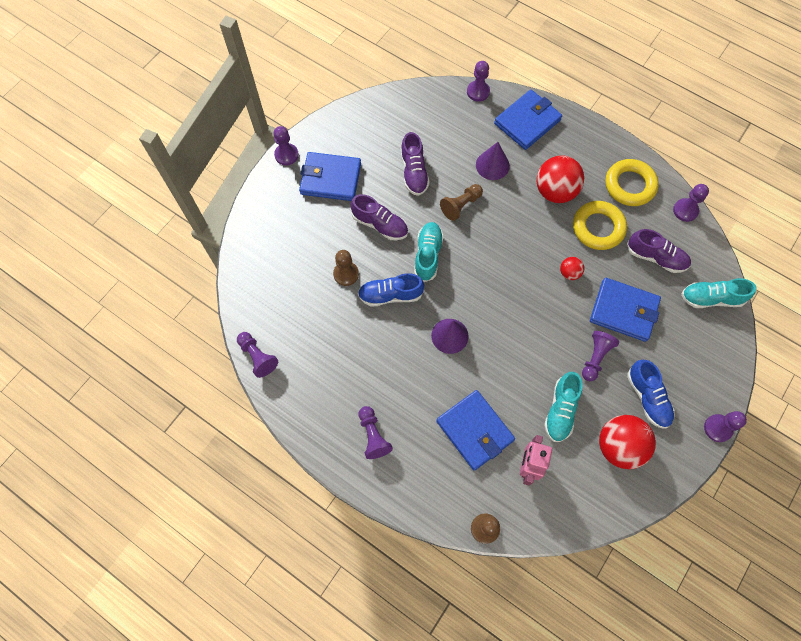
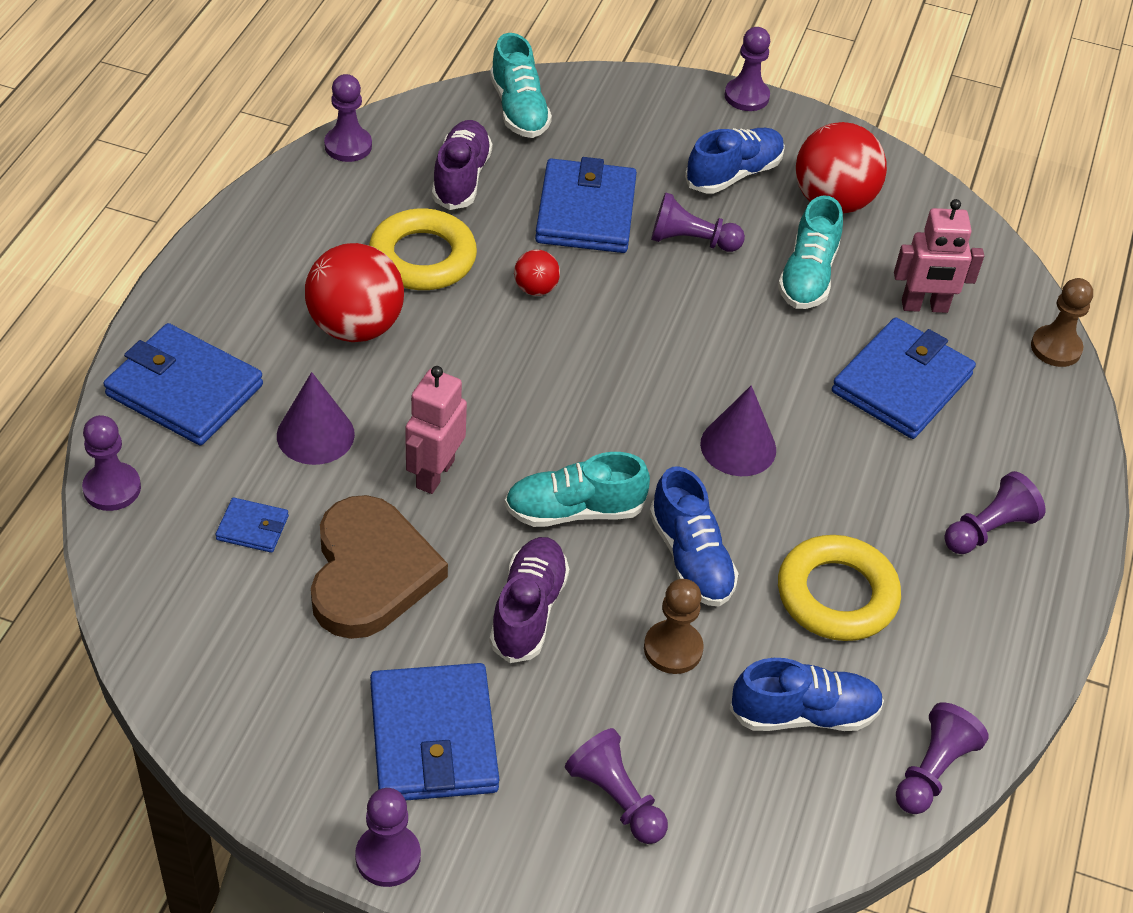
camera: 110 degrees left, 20 degrees down
(285, 234) = (616, 798): none -> purple pawn
(300, 315) = (803, 714): none -> blue shoe
(414, 172) = (370, 572): purple shoe -> brown heart
(446, 135) = (252, 528): none -> blue wallet
(461, 205) = (434, 474): brown pawn -> pink robot
(560, 410) = (808, 276): turquoise shoe -> turquoise shoe turned 105 degrees clockwise
(629, 185) = (311, 221): yellow ring -> yellow ring (836, 595)

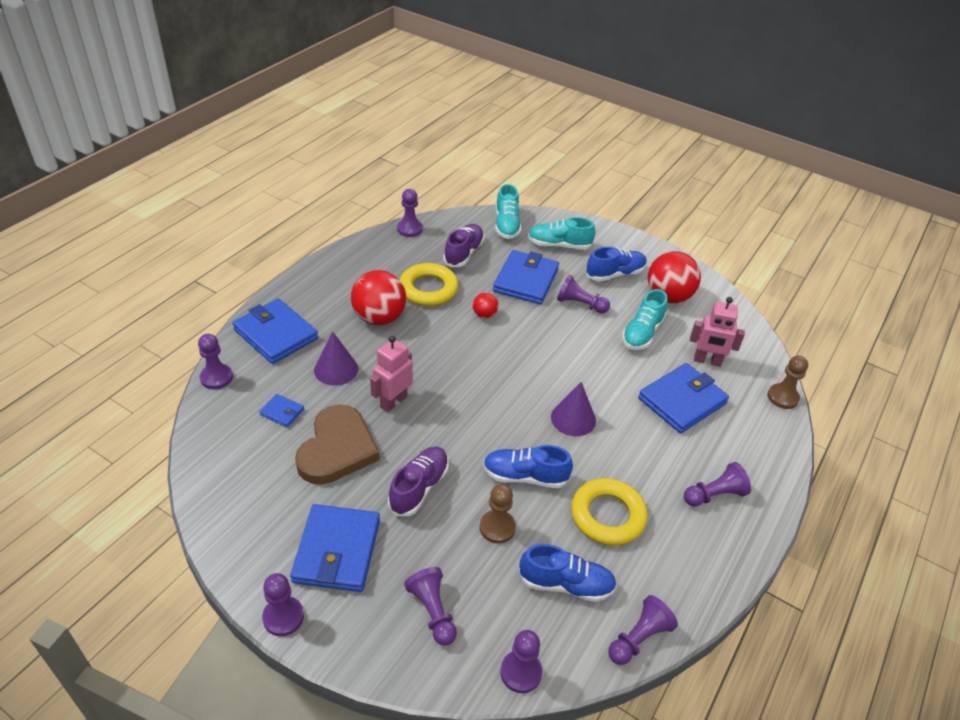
camera: 15 degrees right, 5 degrees down
(574, 510) = (465, 436): turquoise shoe -> turquoise shoe (559, 245)
(690, 558) = (525, 476): blue shoe -> blue shoe turned 105 degrees clockwise
(746, 96) = (634, 237): purple pawn -> purple pawn (521, 672)

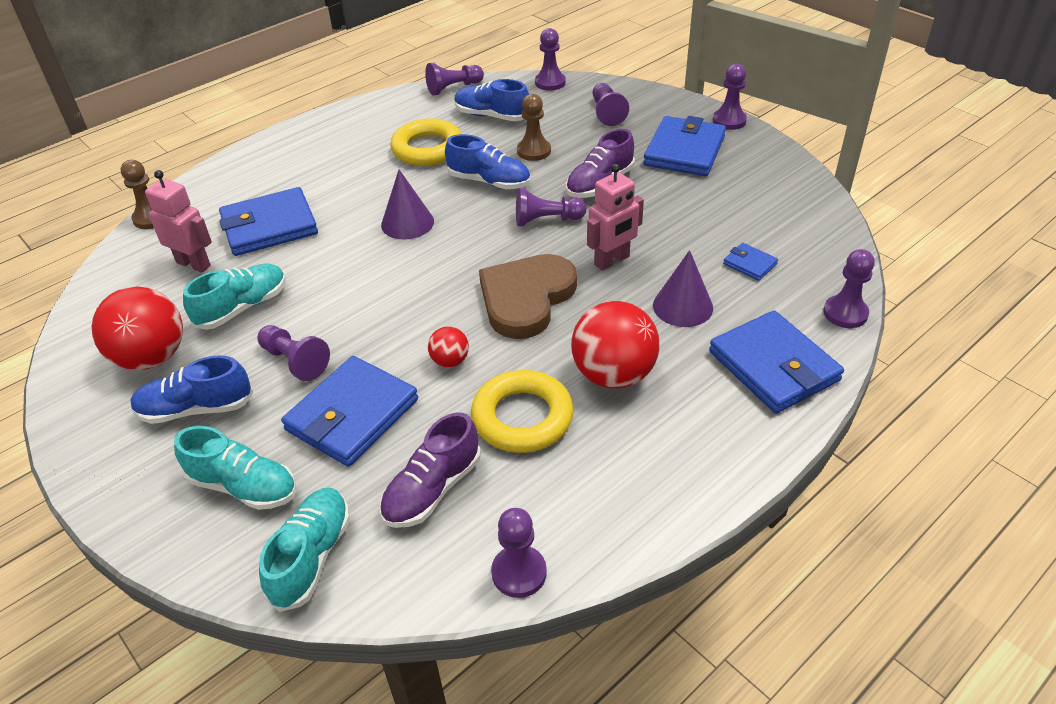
camera: 160 degrees left, 0 degrees up
(337, 449) = (683, 223): brown heart -> brown heart (526, 298)
(714, 495) = (316, 152): purple pawn -> purple pawn (546, 220)

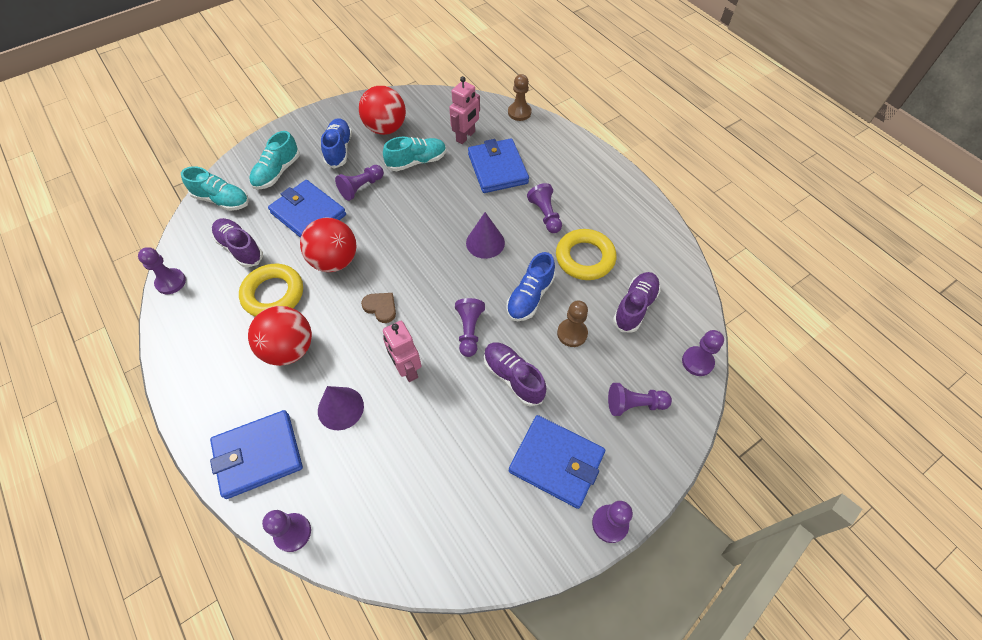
camera: 95 degrees right, 15 degrees up
(242, 308) = (417, 161): turquoise shoe -> turquoise shoe turned 75 degrees counterclockwise
(450, 361) = (335, 261): red ball -> red ball, size x2.05
(454, 88) = (687, 281): purple pawn -> purple pawn (545, 215)
(492, 116) = (635, 307): blue shoe -> purple shoe
(526, 298) = (381, 307): brown heart -> brown heart, size x0.47
(750, 264) = (375, 473): blue wallet -> none

